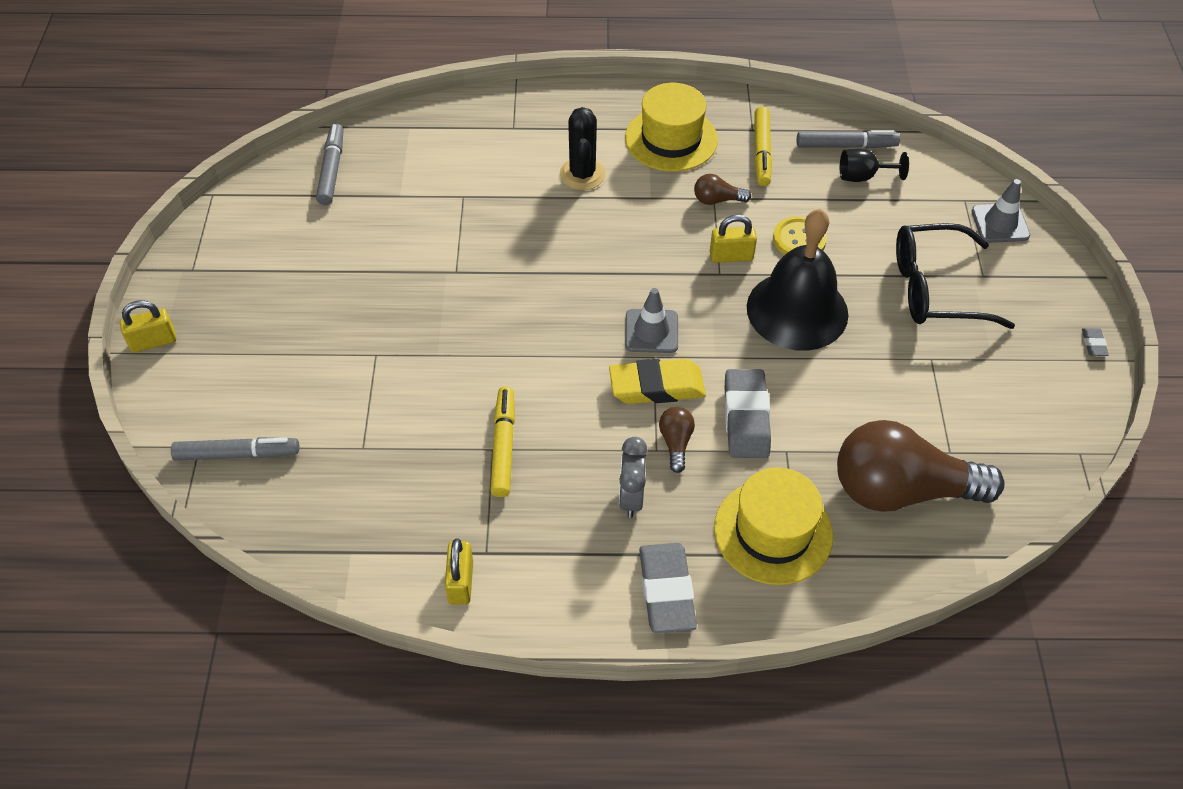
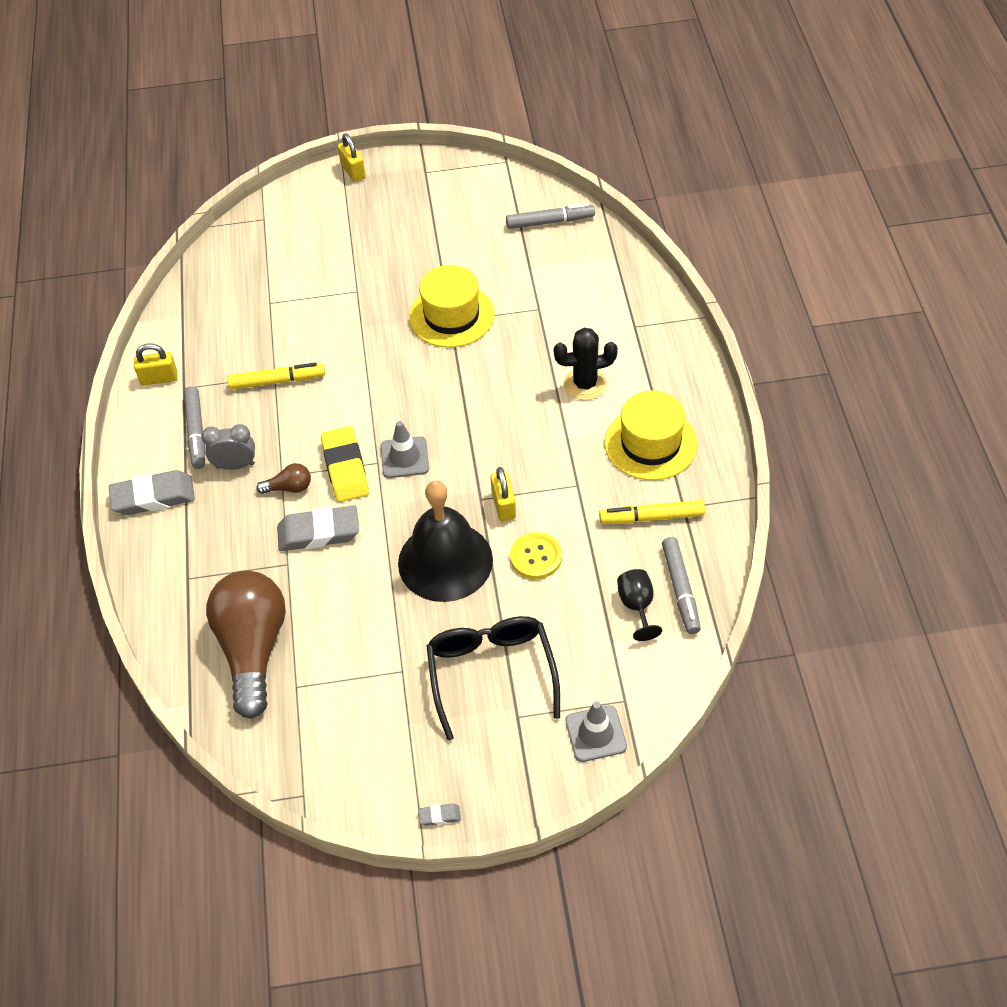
camera: 85 degrees right, 0 degrees up
(237, 454) = (259, 239): grey marker -> grey marker (196, 432)
(717, 200) = (575, 488): brown light bulb -> none
(773, 532) = (208, 560): yellow hat -> yellow hat (451, 315)

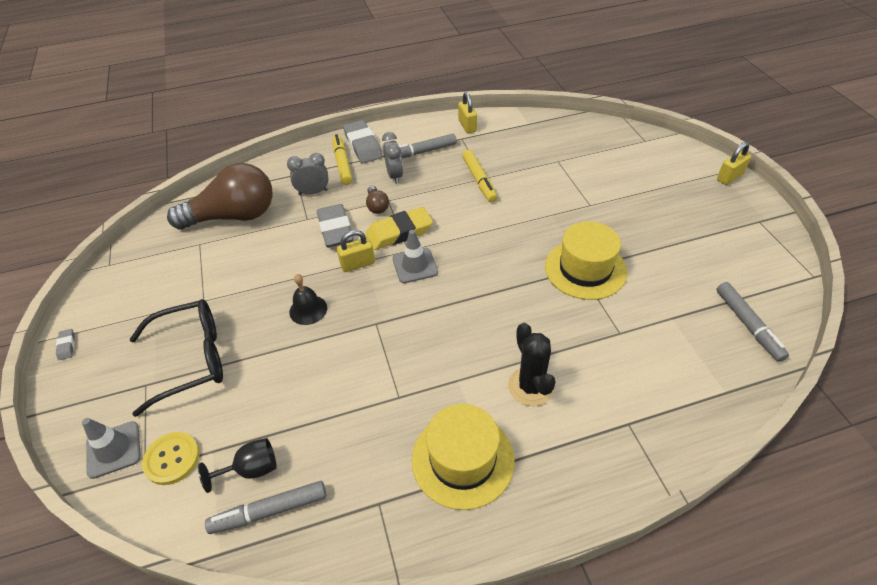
camera: 80 degrees right, 5 degrees down
(235, 557) = (313, 192): none -> grey clock
(445, 561) = (308, 310): black bell -> black bell, size x0.46
(503, 505) = (369, 341): yellow padlock -> yellow padlock (358, 264)
(536, 557) = (312, 374): yellow button -> yellow button (172, 459)
(652, 517) = (362, 471): yellow marker -> yellow marker (342, 164)

